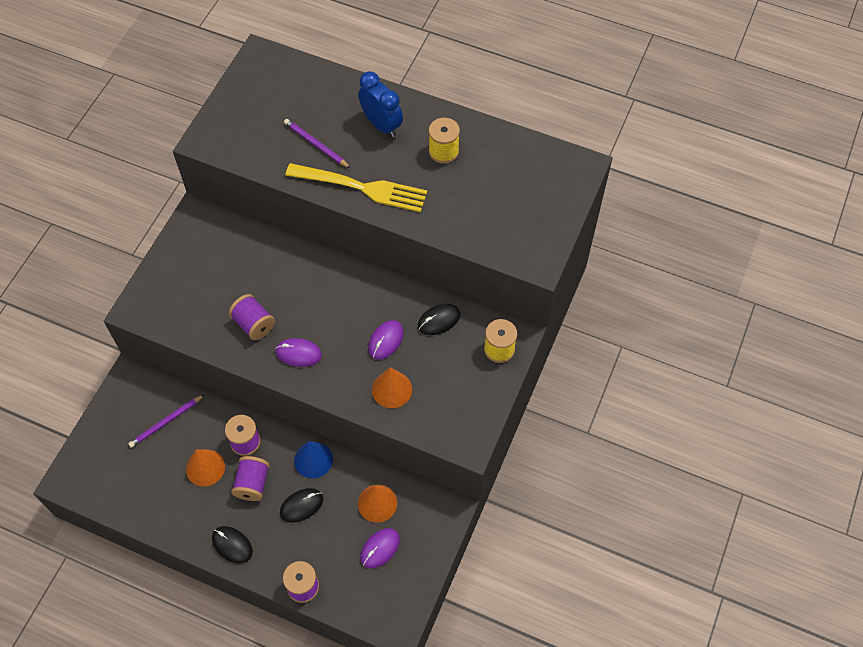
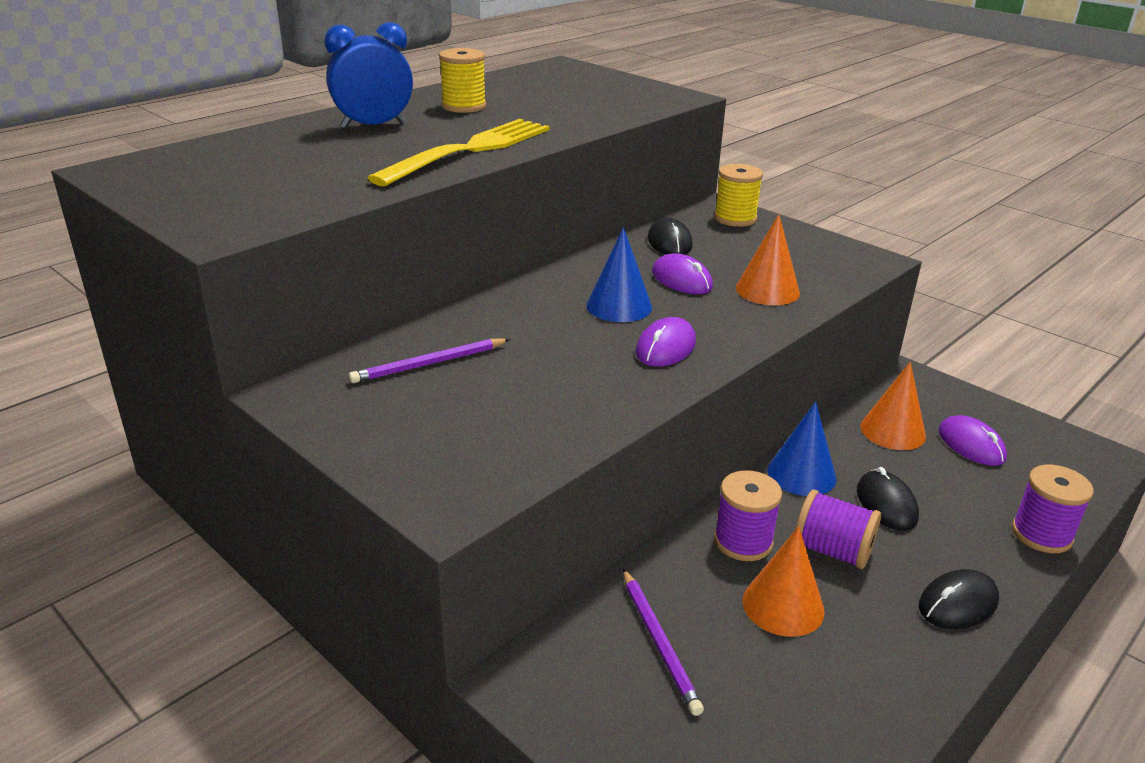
camera: 70 degrees left, 30 degrees down
(254, 324) = (581, 376): purple spool -> none
(316, 145) = (352, 163): purple pencil -> purple pencil (429, 364)
(337, 318) = (619, 306): none -> blue cone

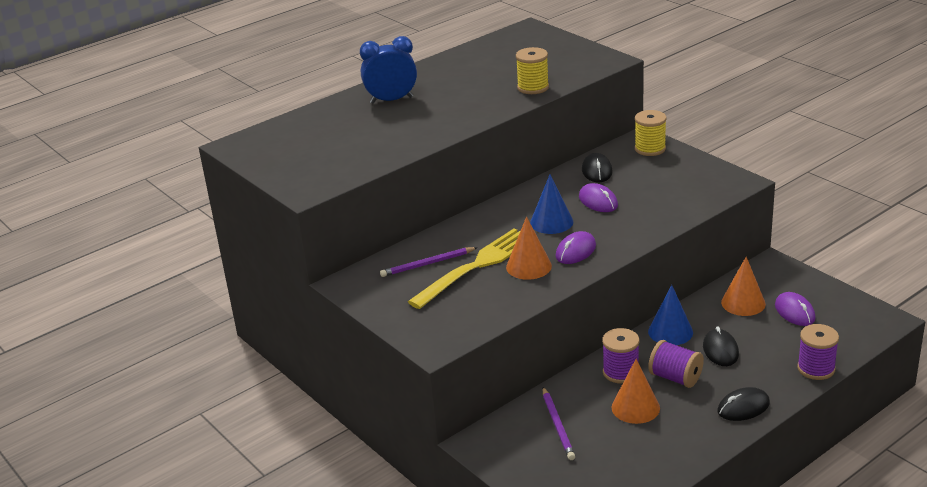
camera: 10 degrees right, 0 degrees up
(464, 106) = (453, 78): yellow spool -> yellow spool (533, 87)
(469, 150) = (454, 120): yellow fork -> yellow fork (476, 266)
(767, 290) = (655, 208): orange cone -> orange cone (528, 266)

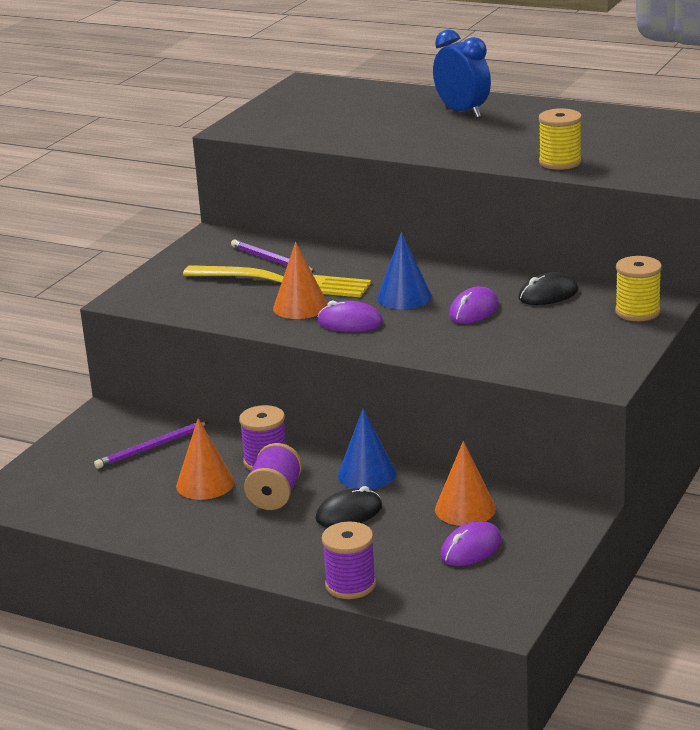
camera: 65 degrees right, 5 degrees down
(743, 407) = (241, 549): black mouse -> none

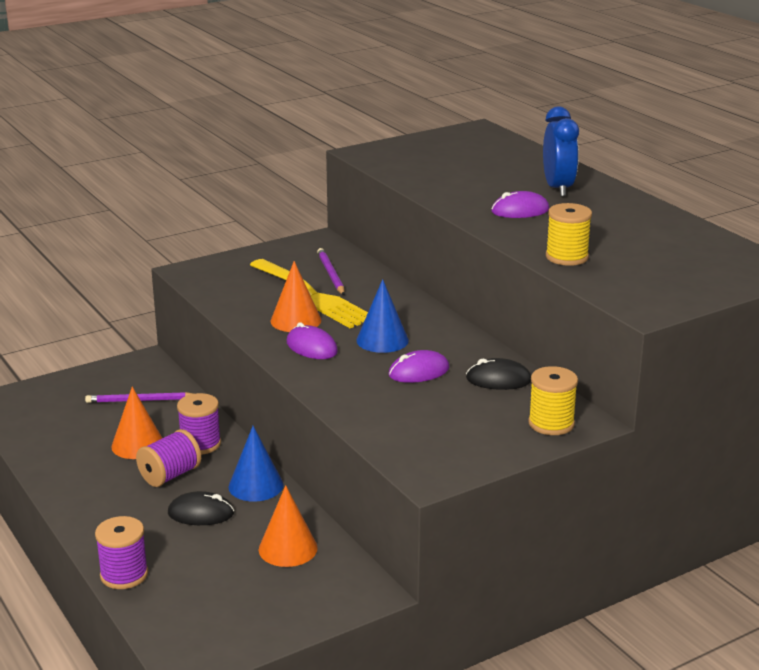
camera: 30 degrees right, 0 degrees up
(471, 548) = (247, 586): purple mouse -> purple mouse (520, 210)

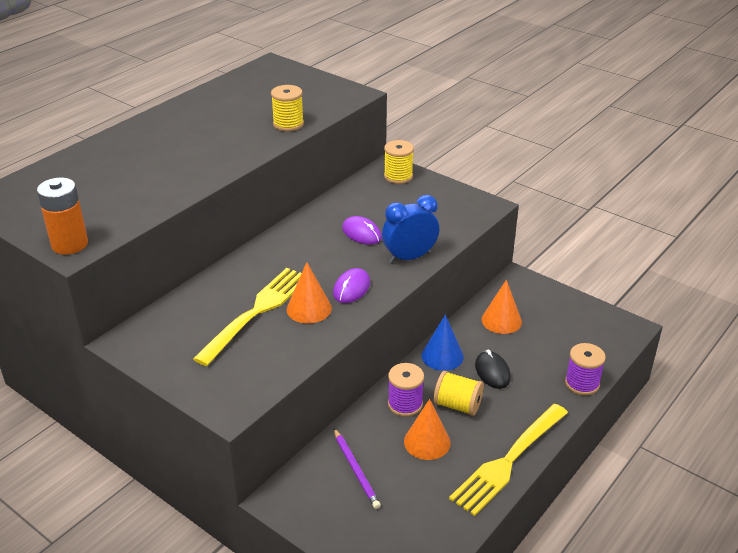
camera: 110 degrees left, 10 degrees up
(66, 486) = (508, 460): none -> yellow fork
(170, 475) = (457, 405): purple spool -> yellow spool
(330, 274) = (206, 313): purple pencil -> none
(374, 152) = (70, 244): none -> orange battery
(382, 340) = (321, 258): blue cone -> none
(498, 379) = (354, 201): black mouse -> none
(520, 210) = (205, 151): purple mouse -> none
(558, 188) = (148, 142): blue clock -> blue clock (409, 257)

